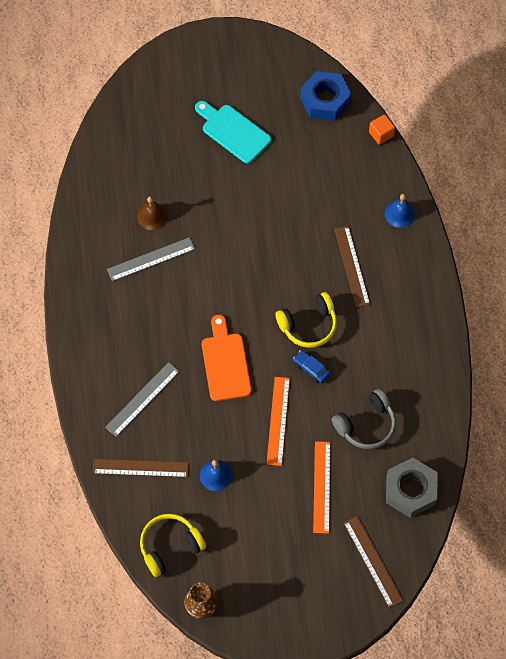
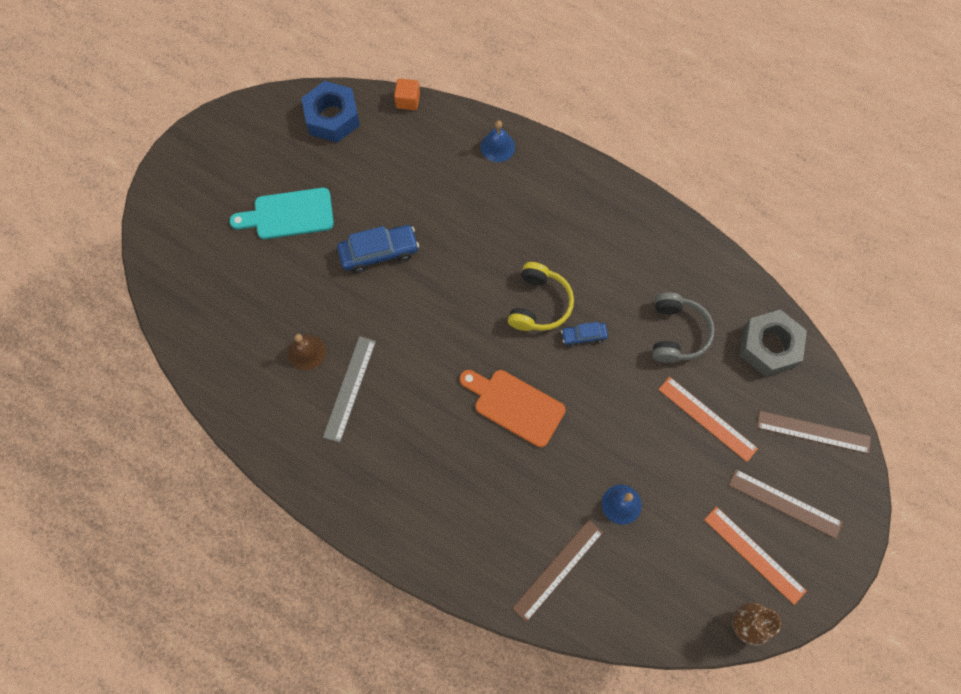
camera: 50 degrees left, 5 degrees up
(142, 399) = (488, 511): grey ruler -> none
(170, 546) = (660, 605): yellow headphones -> none
(256, 203) = (379, 252): none -> blue car
(278, 421) = (611, 405): orange ruler -> orange ruler (754, 554)
(352, 266) = (513, 223): brown ruler -> brown ruler (785, 503)

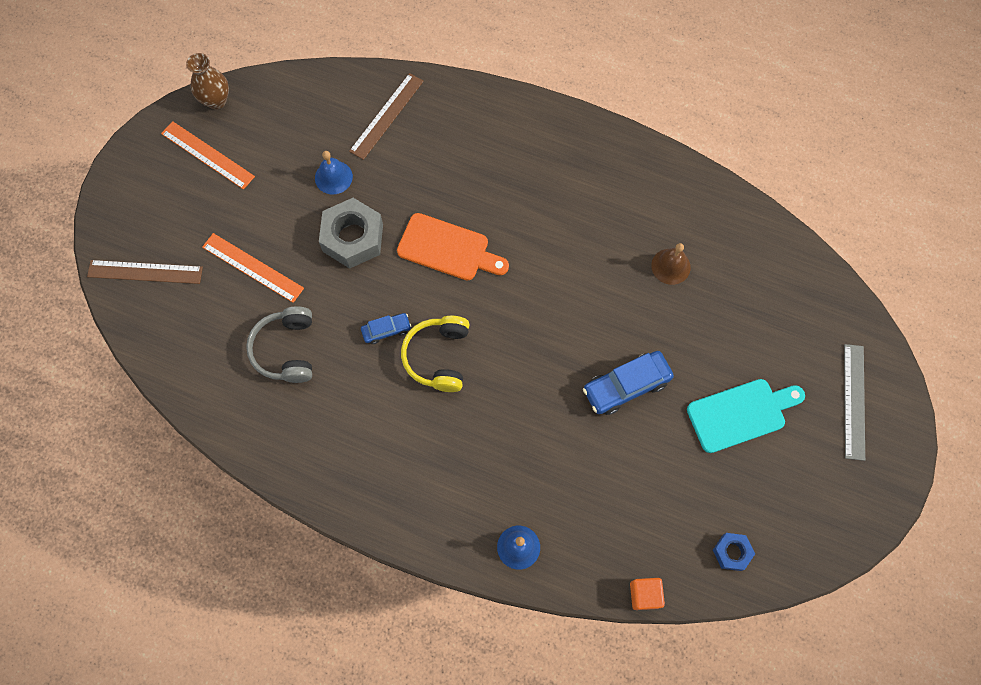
camera: 170 degrees right, 0 degrees up
(332, 117) = (732, 552): blue nut -> blue nut, size x0.53
(350, 388) = (616, 238): grey ruler -> grey ruler (854, 401)
(769, 346) = (187, 351): grey nut -> grey nut (353, 238)
(785, 503) = (177, 202): brown ruler -> none

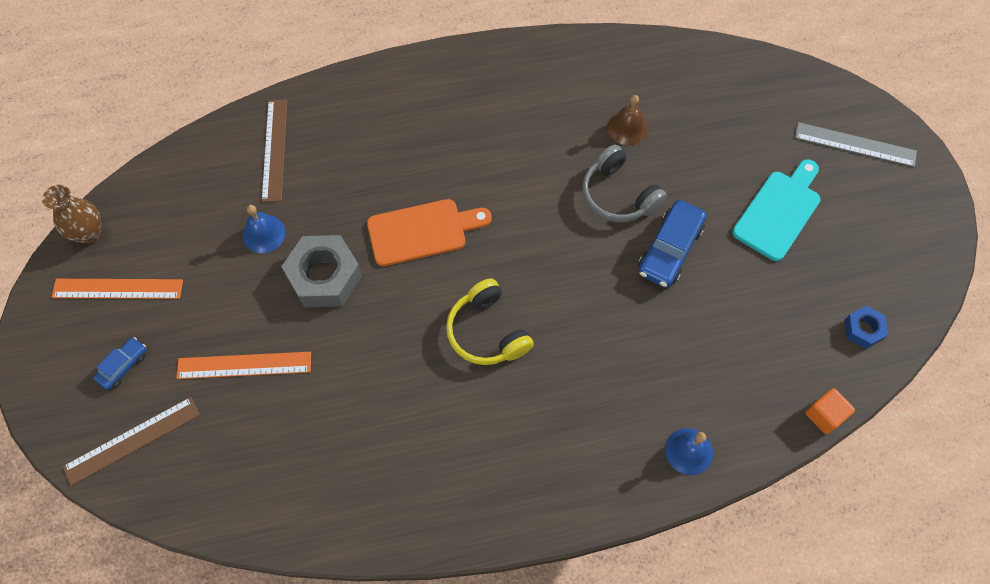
camera: 35 degrees left, 5 degrees down
(286, 350) = (336, 420): grey headphones -> grey headphones (618, 195)
(386, 330) = (420, 339): blue car -> blue car (123, 366)
(854, 401) = (855, 145): grey ruler -> grey ruler turned 45 degrees counterclockwise

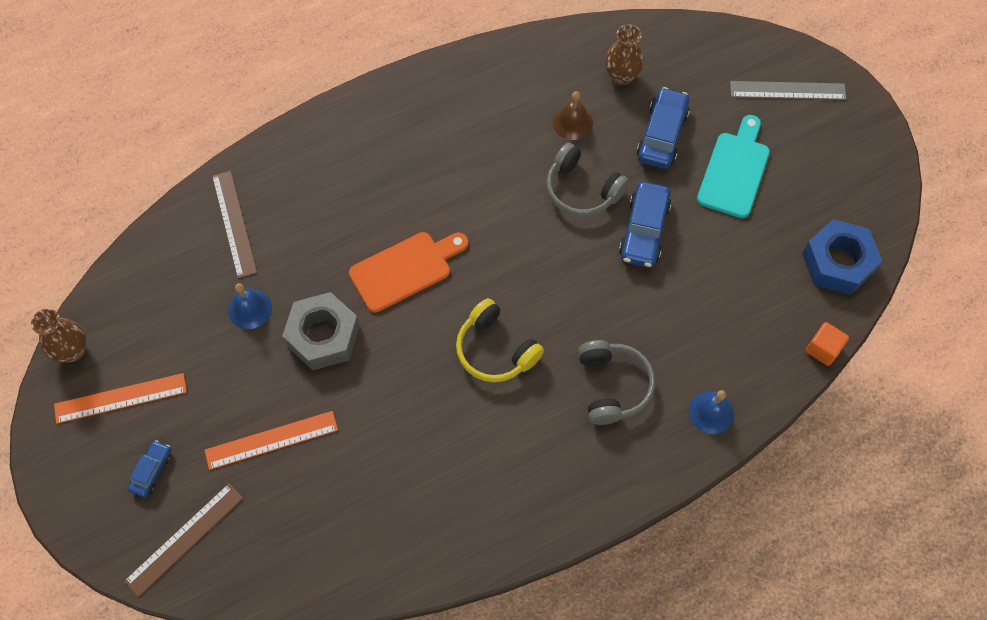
camera: 15 degrees left, 0 degrees up
(594, 398) = (613, 386): none -> grey headphones
(689, 94) = (621, 76): none -> brown vase
(714, 160) = (662, 135): none -> blue car
(863, 329) = (837, 262): blue nut -> blue nut, size x1.90

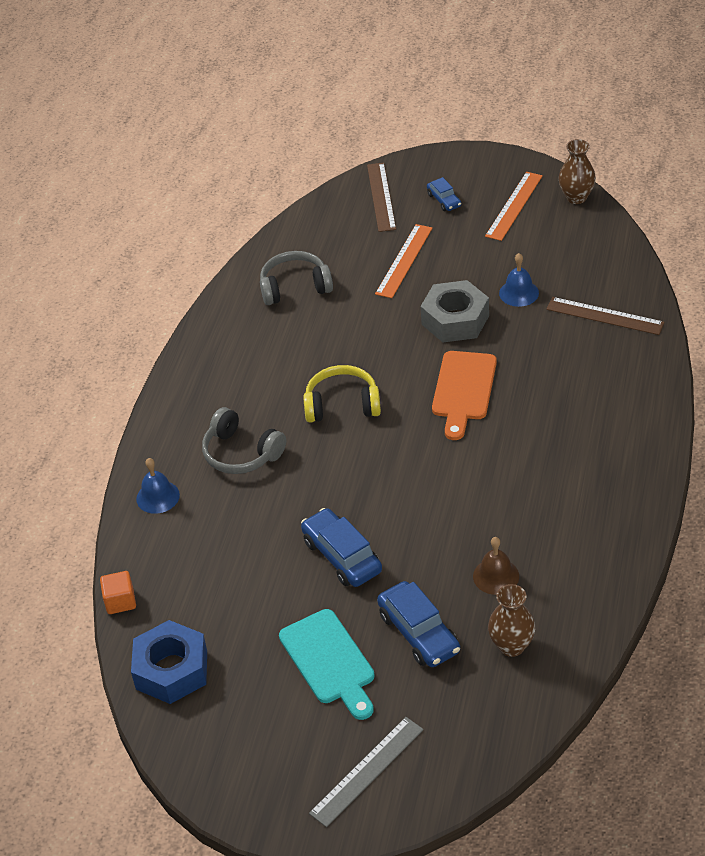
camera: 135 degrees right, 20 degrees down
(581, 190) = (422, 539): grey headphones -> grey headphones (295, 287)

